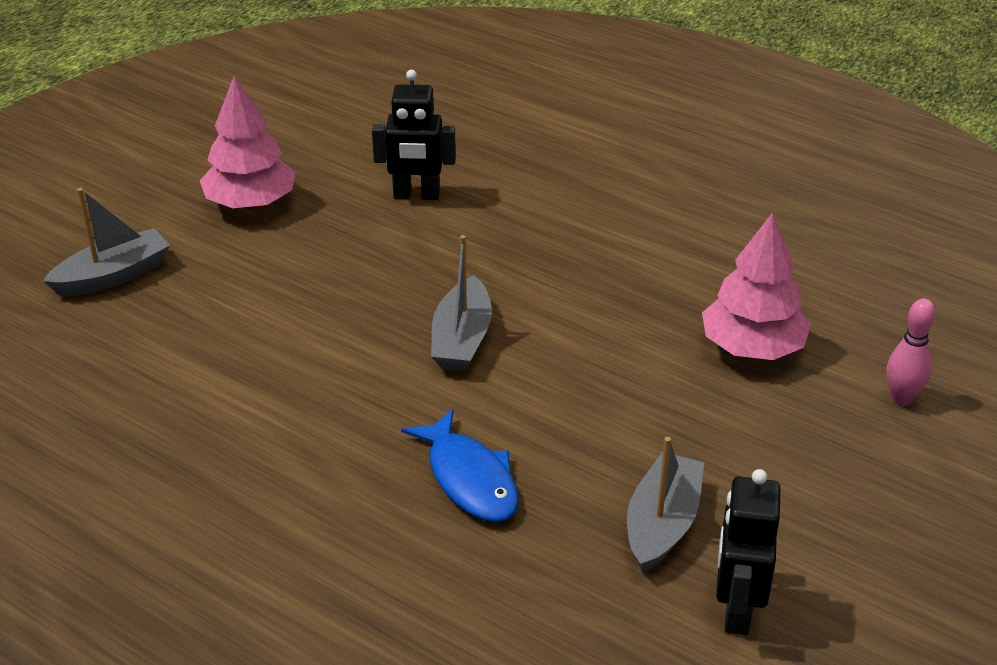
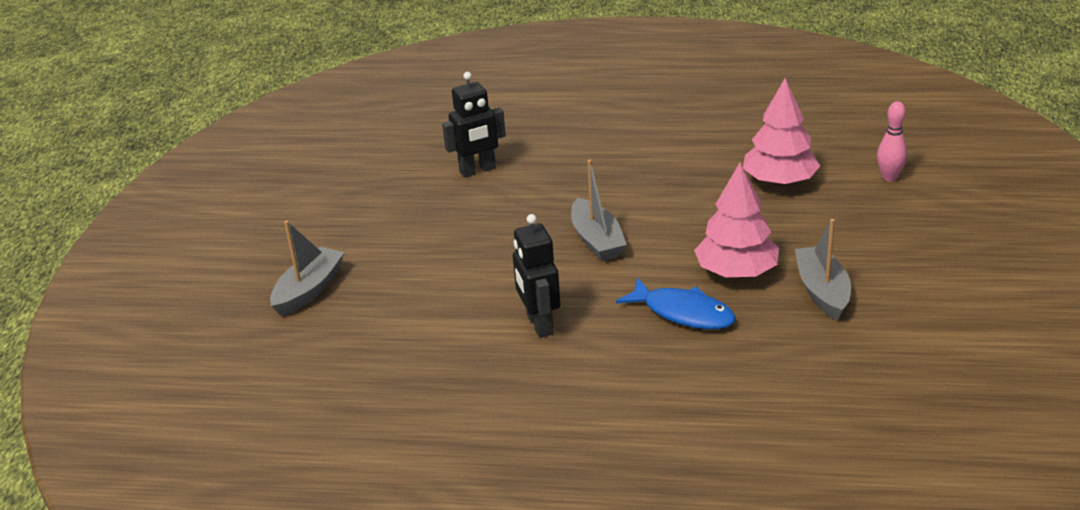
camera: 25 degrees left, 5 degrees down
(251, 203) = (363, 213): pink tree -> pink tree (736, 272)
(736, 610) = (907, 317): black robot -> black robot (539, 324)

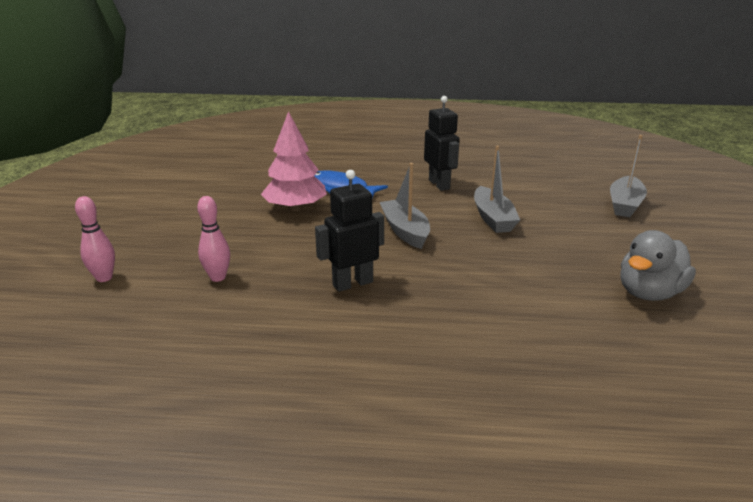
camera: 175 degrees right, 5 degrees down
(388, 181) = (649, 293): none -> grey duck
(478, 170) = (551, 302): black robot -> black robot (352, 283)
(779, 181) = (218, 277): pink tree -> pink bowling pin
(822, 291) = (239, 197): grey boat -> grey boat (493, 218)

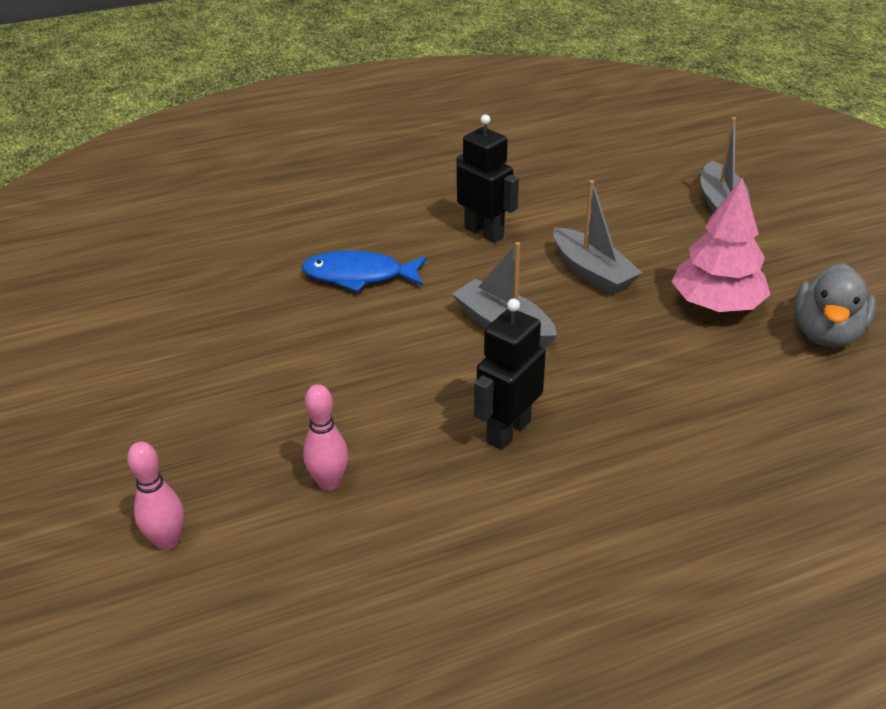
camera: 25 degrees left, 10 degrees up
(295, 208) = (327, 331): pink tree -> pink tree (716, 304)

